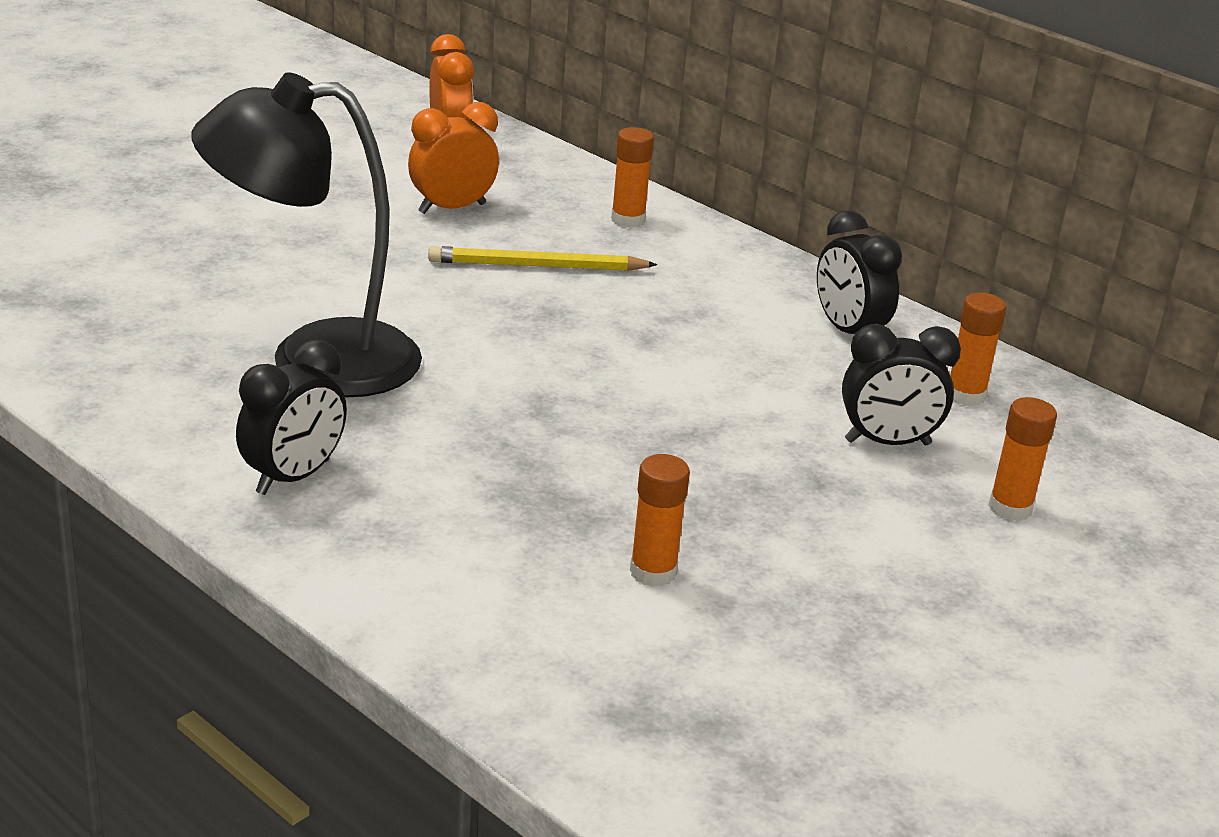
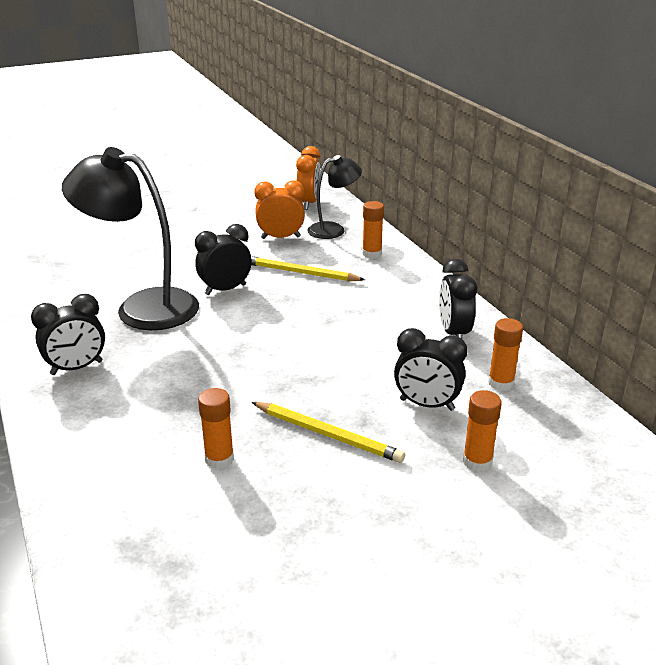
camera: 25 degrees right, 0 degrees up
(434, 310) = (225, 289): none -> black clock
(531, 184) = (333, 229): none -> black lamp
(782, 508) = (328, 434): none -> yellow pencil

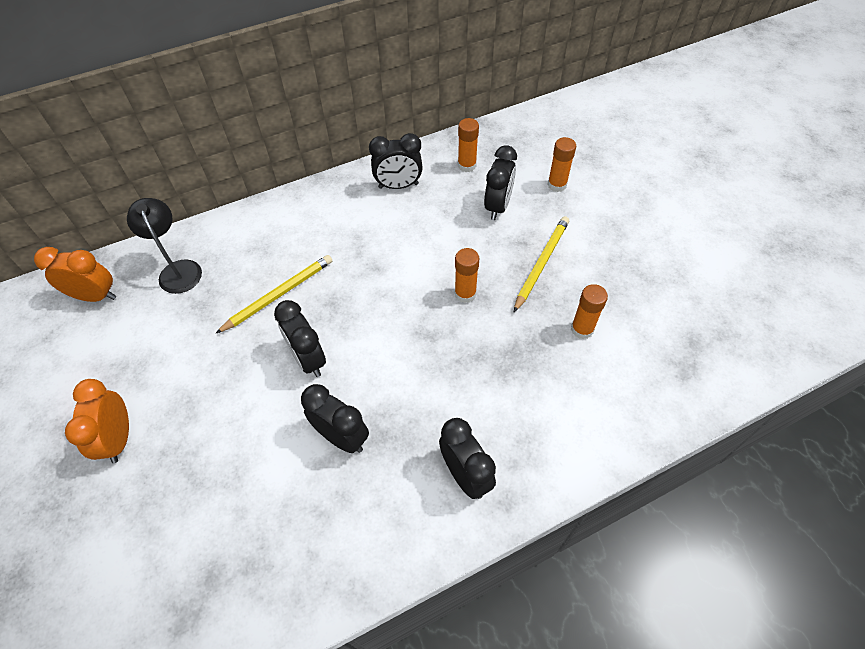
camera: 90 degrees left, 25 degrees up
(142, 307) = (342, 437): black lamp -> black clock
(280, 238) = (188, 318): orange clock -> orange clock (119, 439)
(300, 273) = (279, 294): yellow pencil -> yellow pencil turned 150 degrees counterclockwise
(372, 254) = (245, 237): orange glue stick -> orange glue stick (465, 294)

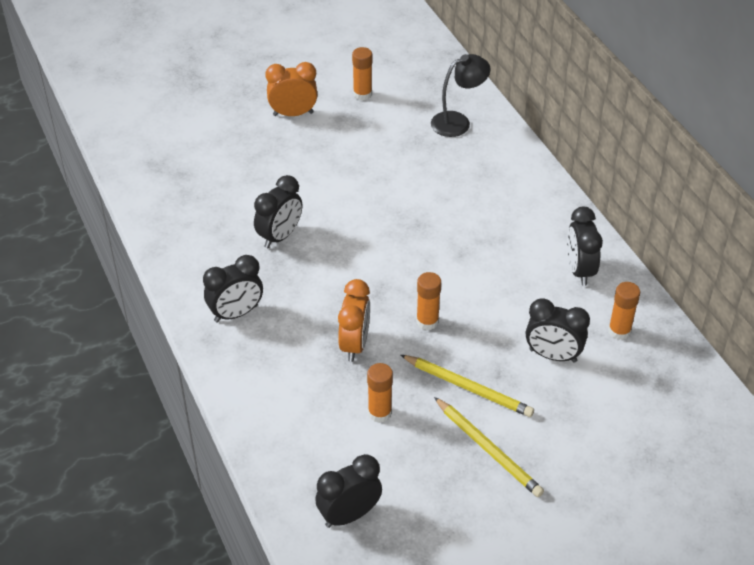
camera: 90 degrees right, 10 degrees down
(95, 296) = (428, 78): orange clock -> orange clock (354, 344)
(279, 294) = (428, 188): yellow pencil -> yellow pencil (488, 449)
(308, 359) = (357, 212): black clock -> black clock (349, 515)
(557, 185) = (594, 415): orange glue stick -> orange glue stick (362, 94)

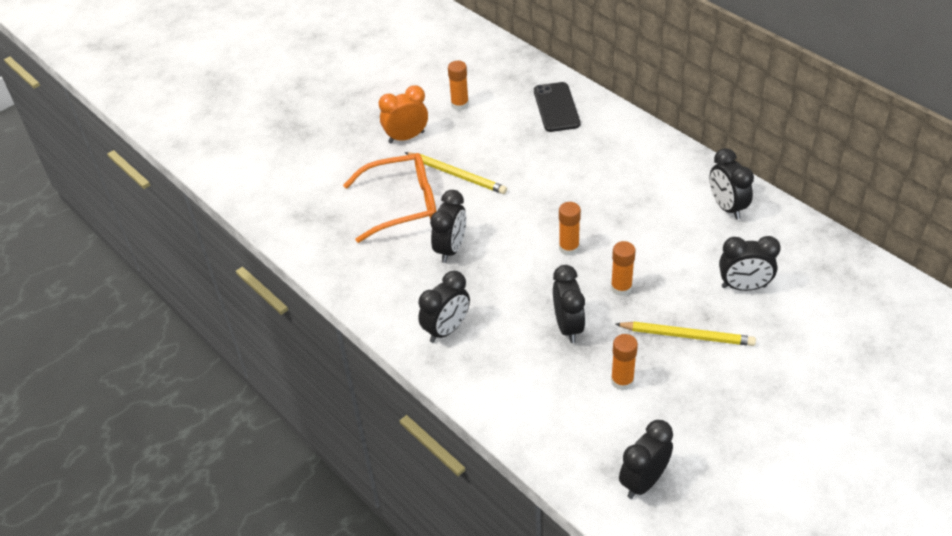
camera: 15 degrees left, 0 degrees up
(255, 179) = (401, 204): none -> orange glasses
(354, 344) = (568, 327): orange clock -> black clock
(458, 122) = (556, 107): black lamp -> black phone
(488, 449) = (733, 384): yellow pencil -> yellow pencil (457, 175)
(619, 331) = (787, 250): orange glue stick -> orange glue stick (569, 248)

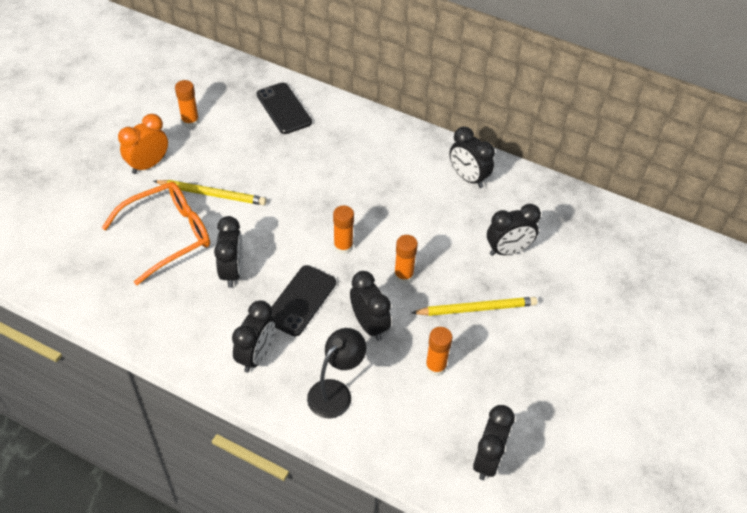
camera: 25 degrees left, 5 degrees up
(508, 289) = (301, 300): none -> black phone
(511, 380) = (336, 392): none -> black lamp

